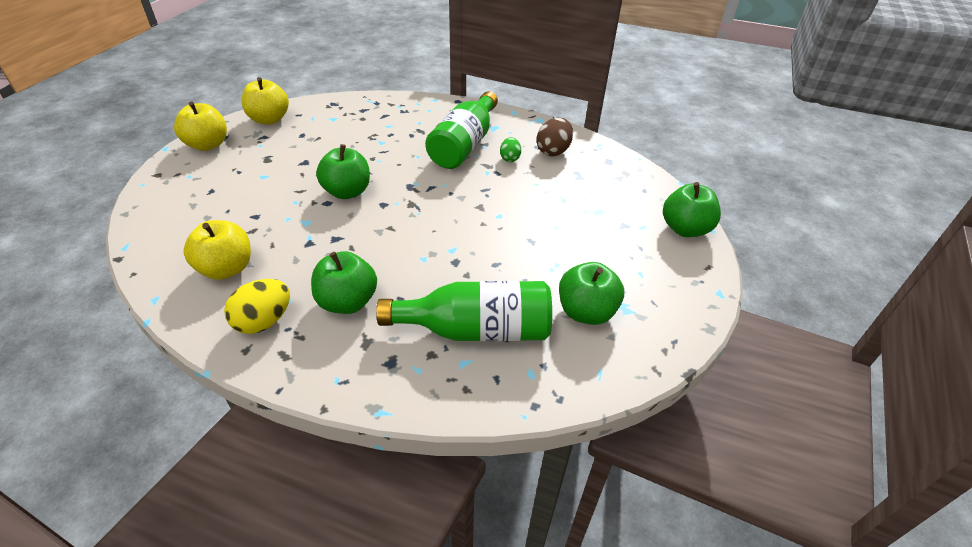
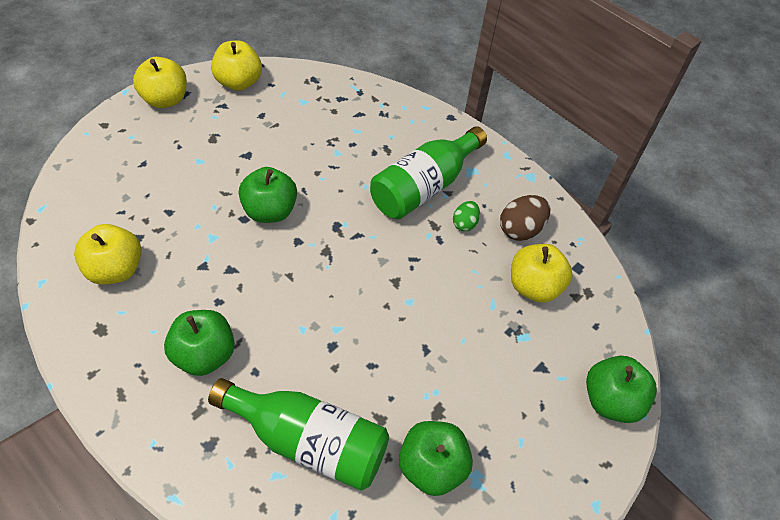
camera: 20 degrees right, 10 degrees up
(264, 321) = (120, 347): yellow egg -> none
(585, 180) = (534, 287): none -> yellow apple

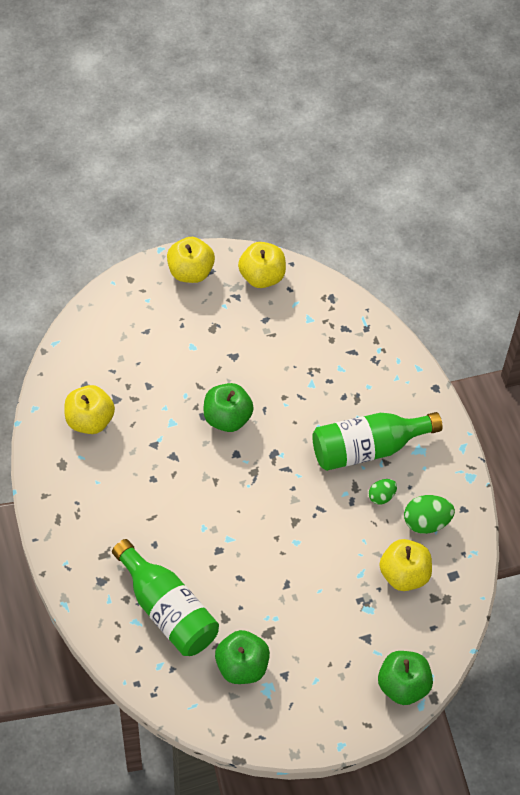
camera: 30 degrees right, 5 degrees up
(204, 355) = (125, 516): green apple -> none
(520, 230) = (426, 522): brown egg -> green egg

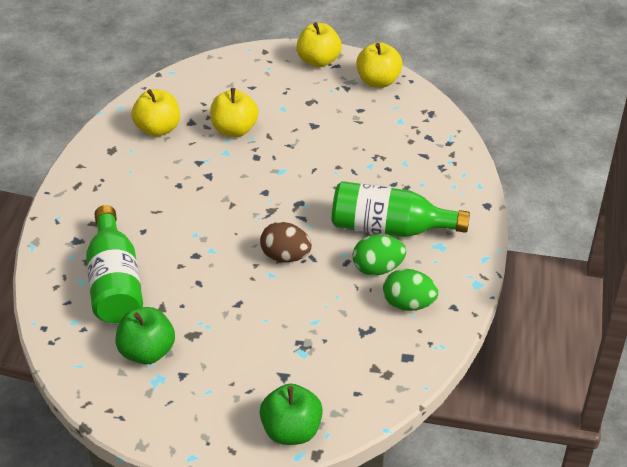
camera: 30 degrees right, 15 degrees down
(227, 418) = (276, 165): green apple -> none
(297, 517) = (285, 256): none -> brown egg
(381, 496) = (378, 268): green egg -> green egg, size x1.62
(404, 574) = (357, 338): yellow apple -> yellow apple (234, 130)

